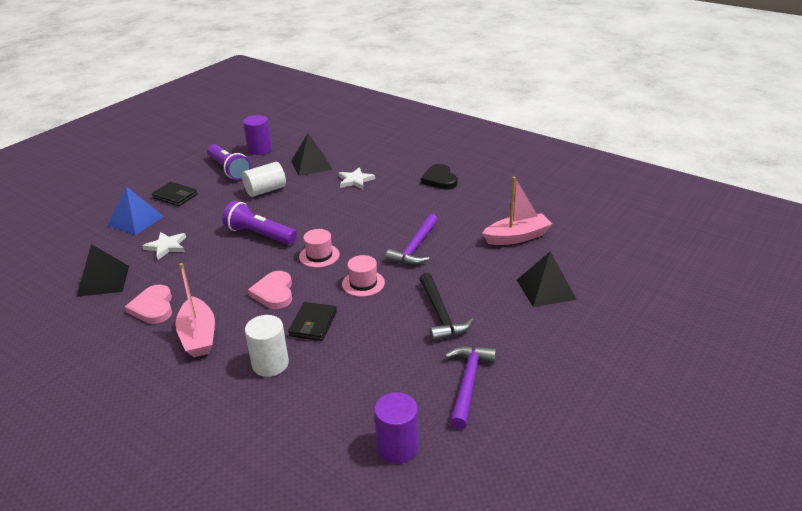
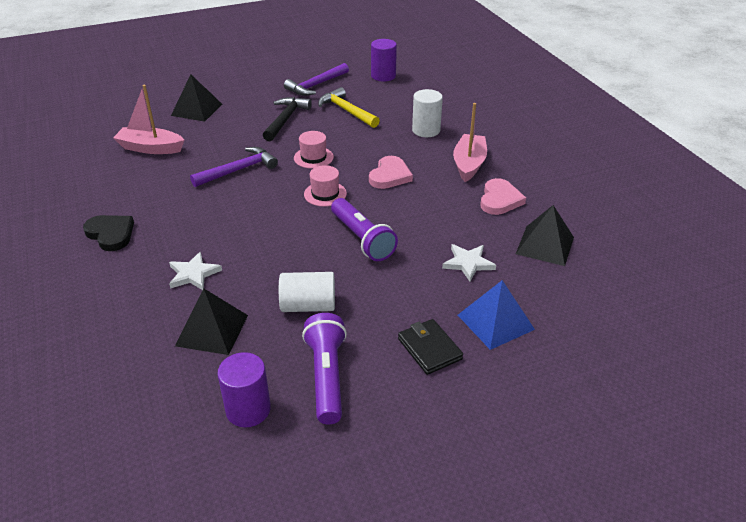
camera: 150 degrees left, 5 degrees up
(313, 324) = (378, 143): black wallet -> none
(386, 355) = (347, 111): none -> yellow hammer
(439, 179) = (111, 234): black heart -> black heart turned 60 degrees counterclockwise

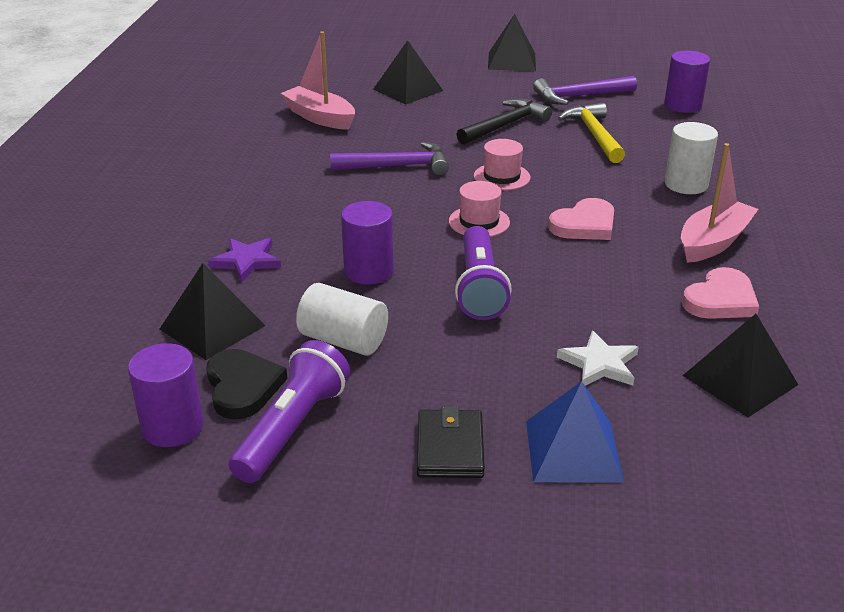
camera: 30 degrees right, 5 degrees down
(111, 234) = (199, 193): black heart -> black heart (242, 387)
(193, 274) = (246, 261): white star -> purple star
(251, 69) = (512, 61): none -> black pyramid
(284, 252) = (368, 271): none -> purple cylinder

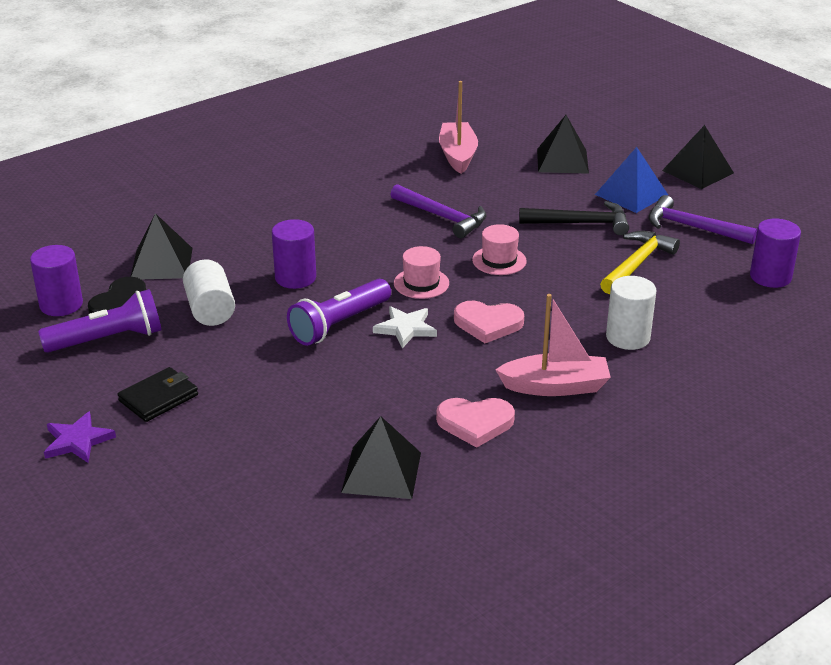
camera: 45 degrees right, 0 degrees up
(246, 261) = (242, 234): purple star -> purple star (77, 441)
(573, 450) = (213, 441): blue pyramid -> blue pyramid (631, 194)
(599, 364) = (319, 409): white star -> white star (405, 328)

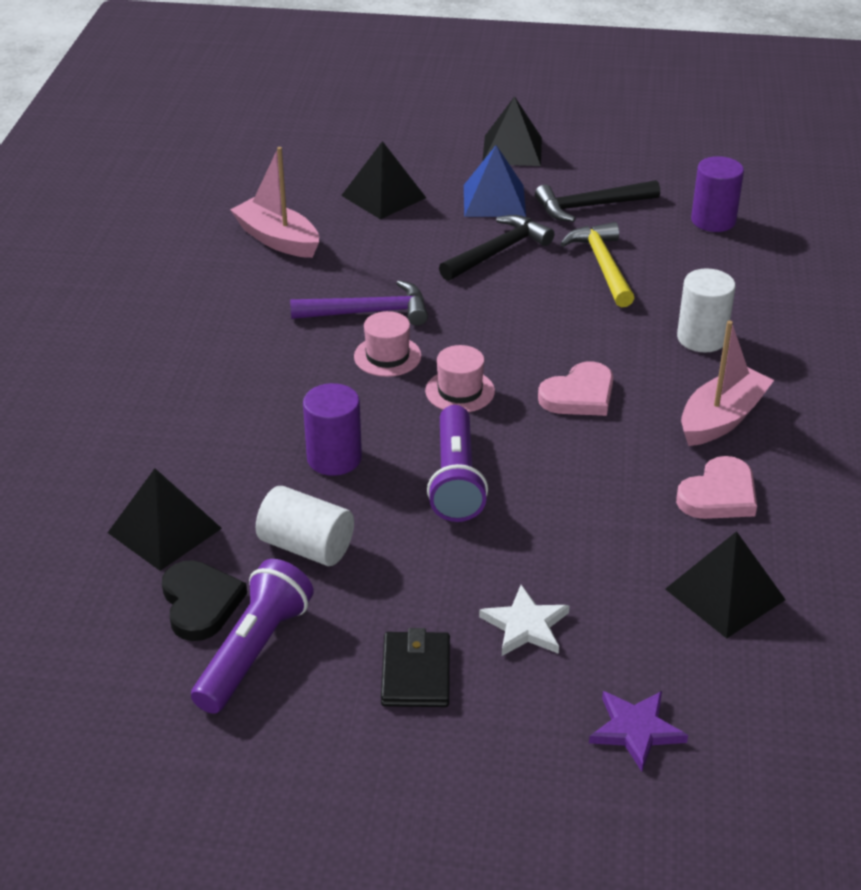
camera: 45 degrees left, 5 degrees up
(61, 305) = (130, 650): purple cylinder -> none
(77, 441) = (414, 779): purple star -> purple star (636, 730)
(405, 328) = (520, 445): white star -> white star (525, 626)
(499, 260) = (489, 327): pink hat -> pink hat (387, 356)
(693, 228) = (591, 206): purple hammer -> black hammer

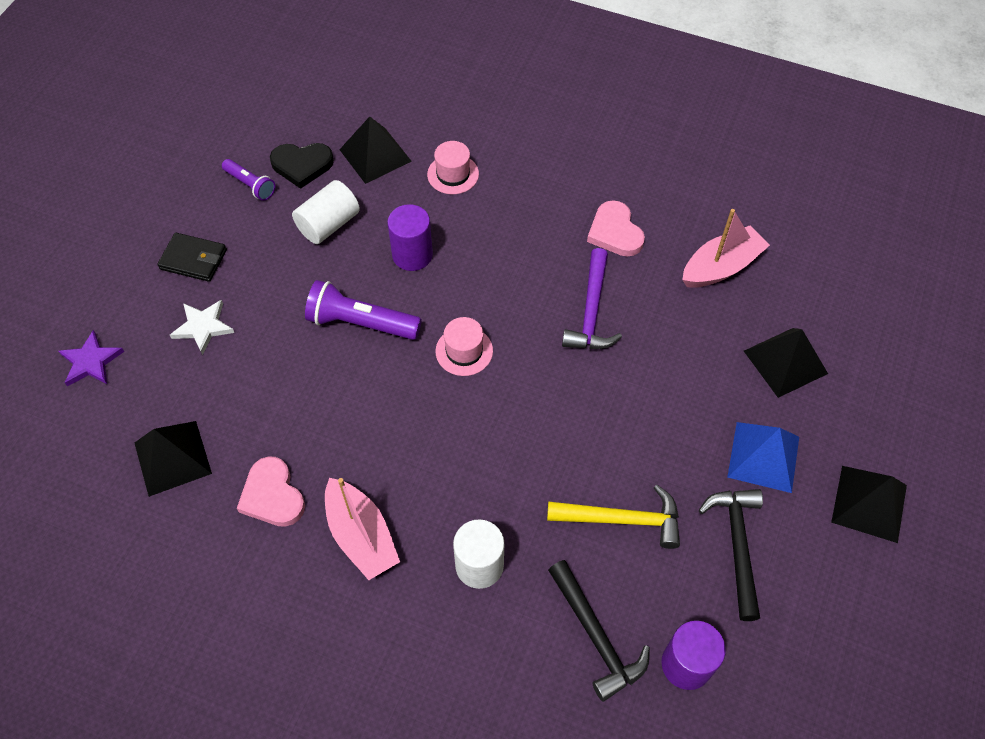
camera: 105 degrees right, 20 degrees up
(254, 651) = (250, 185): purple flashlight -> purple flashlight, size x0.60
(387, 356) = (526, 312): pink hat -> pink hat (453, 174)
(497, 252) = (666, 434): black hammer -> black hammer (596, 636)
(579, 395) = (430, 435): pink heart -> pink heart (615, 232)

